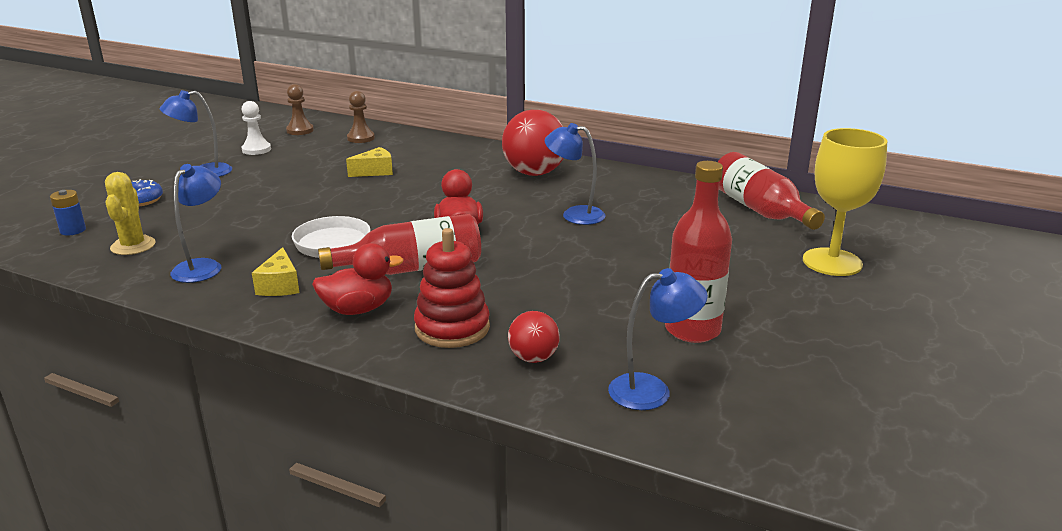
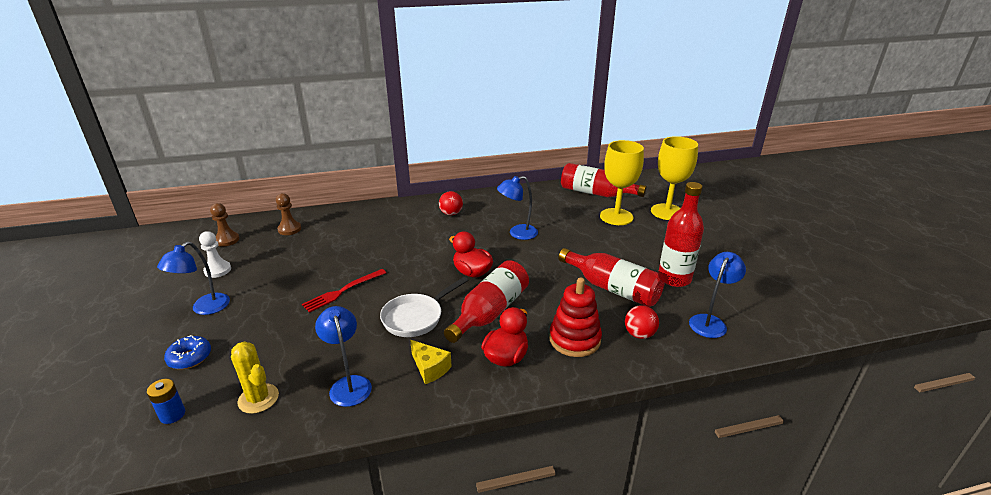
camera: 40 degrees left, 5 degrees up
(318, 199) = (343, 291): none -> red fork
(375, 171) = (346, 252): yellow cheese -> none
(534, 173) = (451, 214): red ball -> red ball, size x0.52
(588, 305) = (612, 288): none -> red bottle
(739, 242) = (616, 217): none -> yellow goblet

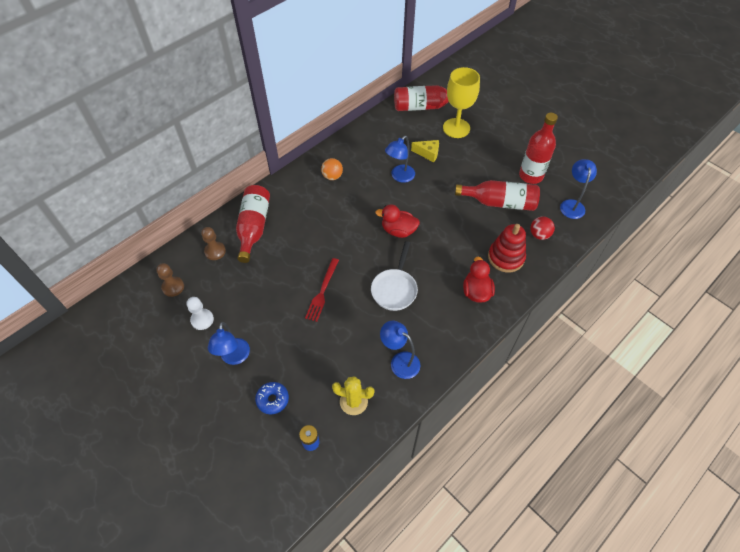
camera: 30 degrees left, 25 degrees up
(430, 368) = (438, 324): yellow cheese -> yellow cheese (428, 153)
(451, 214) = (332, 176): red ball -> orange ball
(490, 312) = (438, 261): red bottle -> red bottle (254, 227)
(667, 212) = (487, 108): yellow goblet -> none

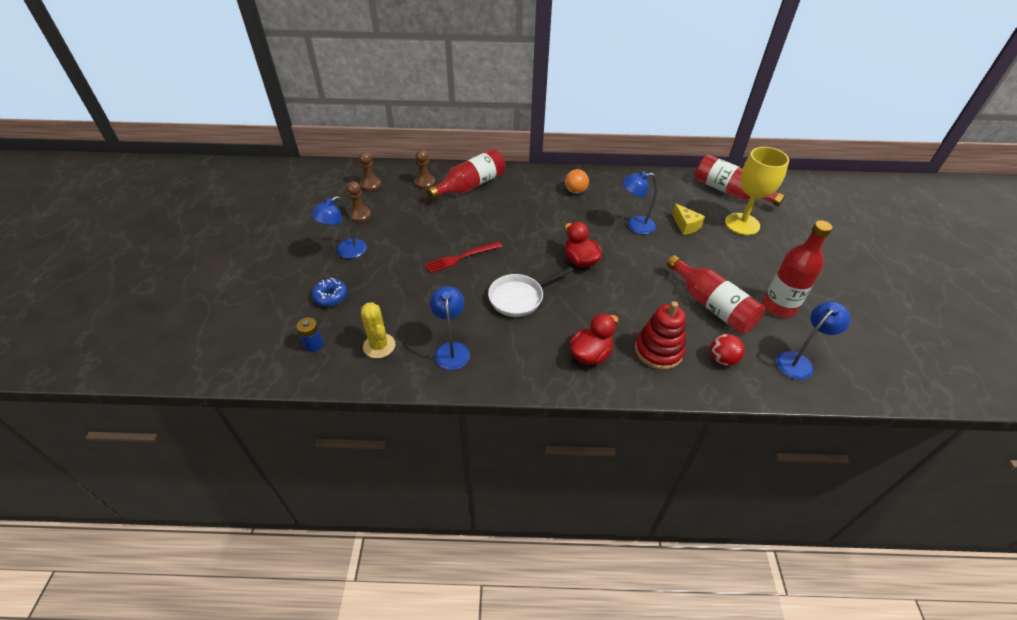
camera: 45 degrees right, 10 degrees down
(202, 320) = (360, 215): white pawn -> brown pawn

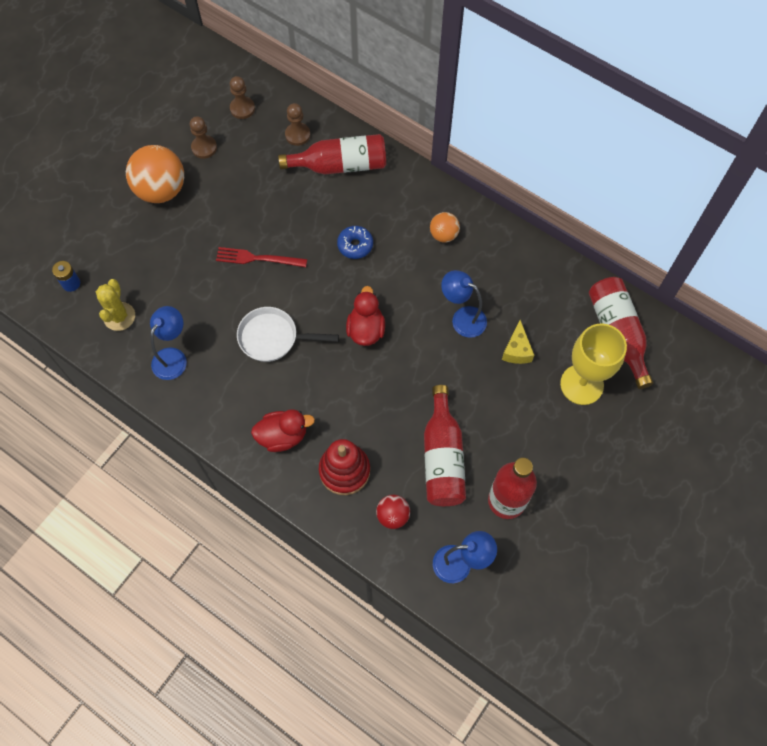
camera: 35 degrees right, 20 degrees up
(331, 296) = (115, 238): blue donut -> blue donut (355, 245)
(346, 252) = (161, 190): blue lamp -> orange ball

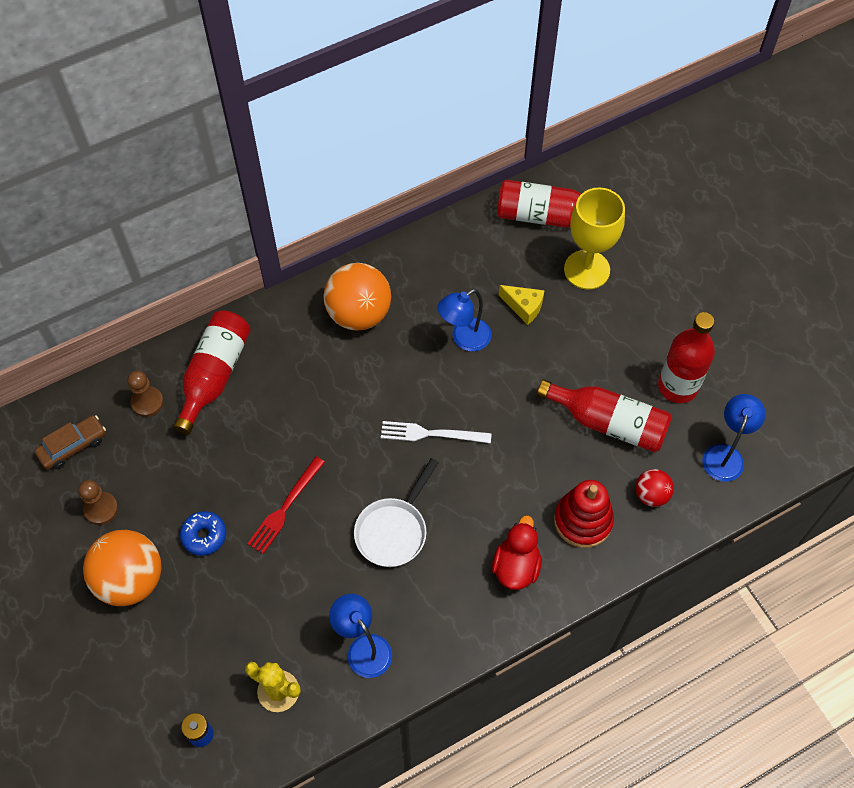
camera: 65 degrees left, 5 degrees down
(242, 108) = (73, 446): brown pawn -> brown car
(355, 245) = (324, 402): blue donut -> blue donut (204, 536)
(366, 329) = (431, 434): red duck -> white fork
(443, 235) = (359, 314): orange ball -> orange ball, size x1.91

